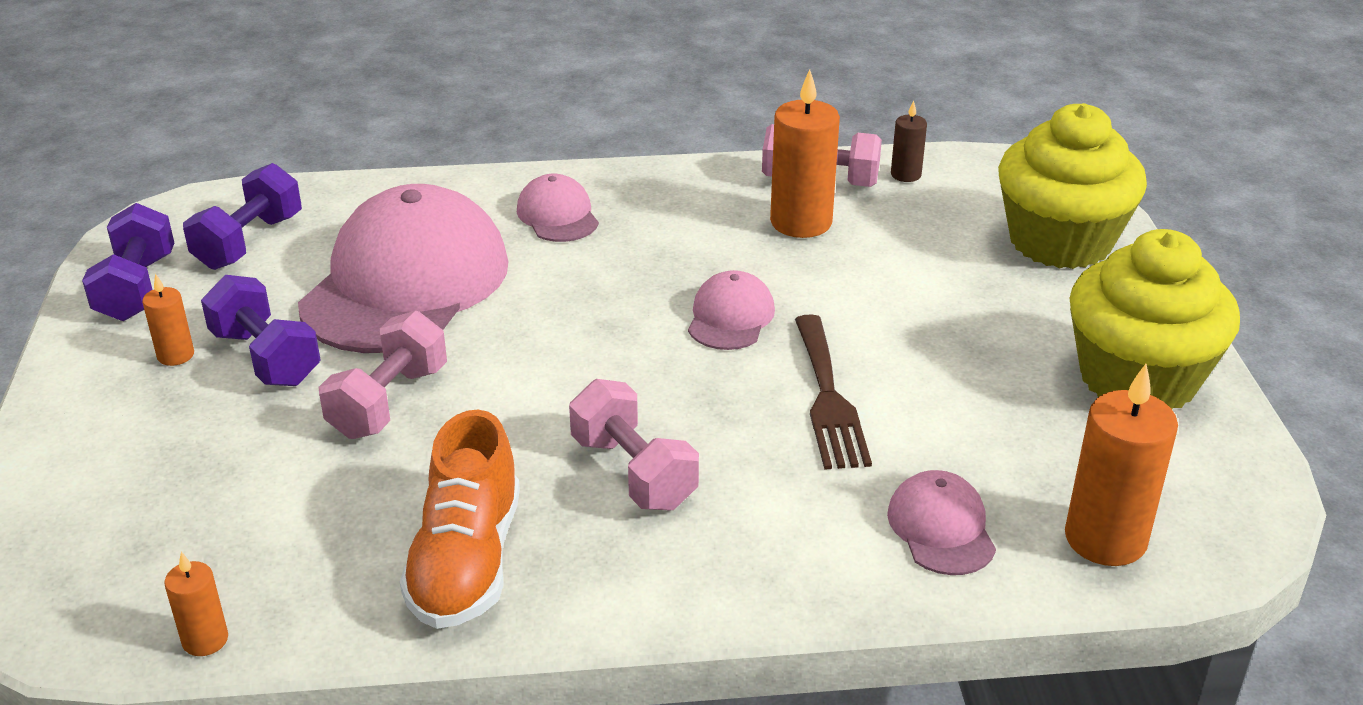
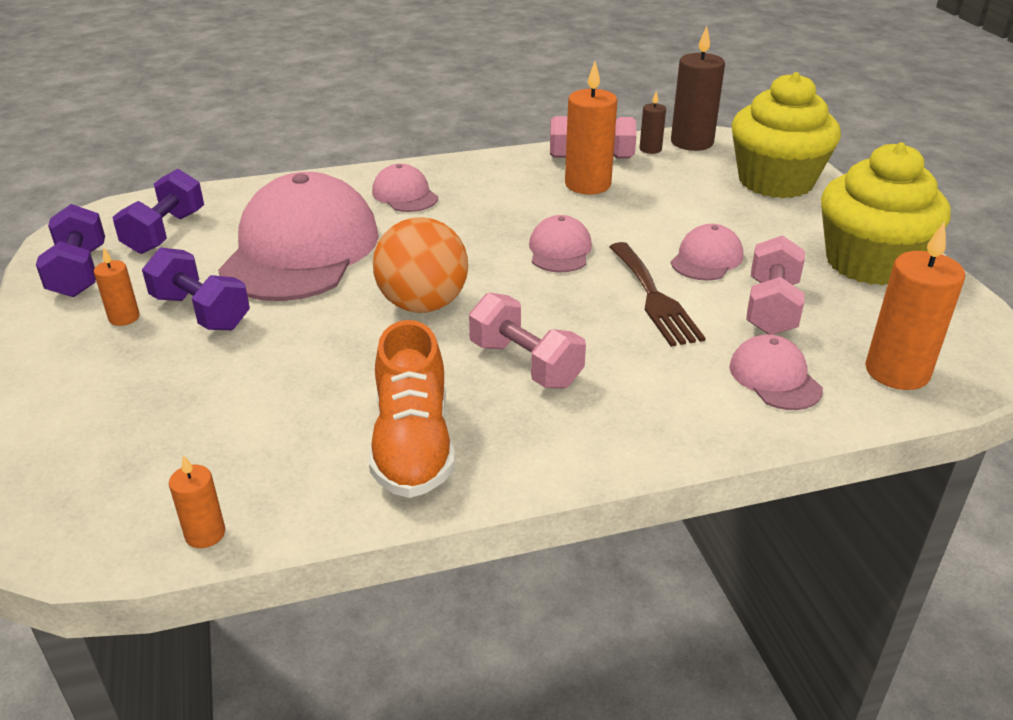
camera: 10 degrees left, 0 degrees up
(388, 402) = (312, 334): pink dumbbell -> pink dumbbell (771, 308)
(533, 376) = (423, 304): none -> orange ball
(919, 349) = (706, 259): none -> pink cap
(967, 169) = (692, 142): none -> brown candle

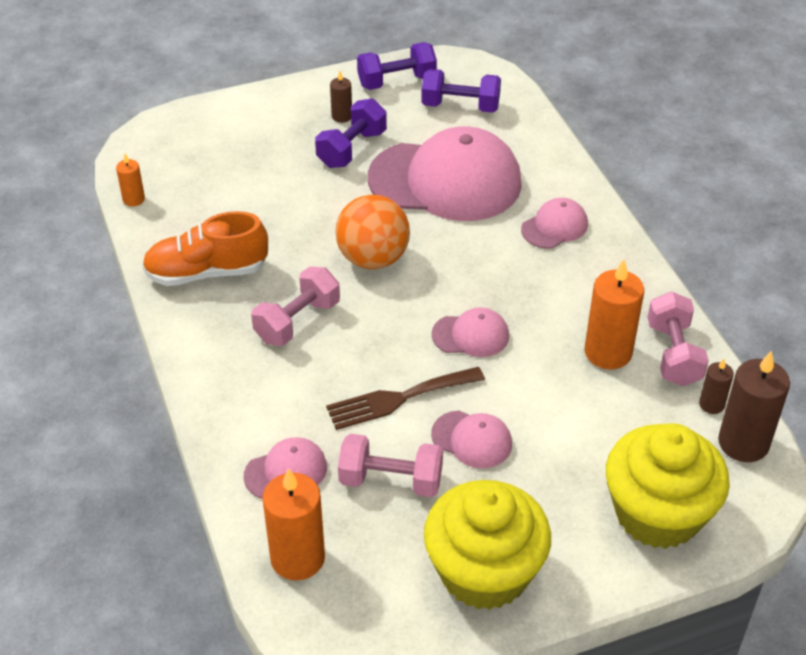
camera: 85 degrees right, 10 degrees up
(124, 318) = (341, 116): orange candle -> brown candle

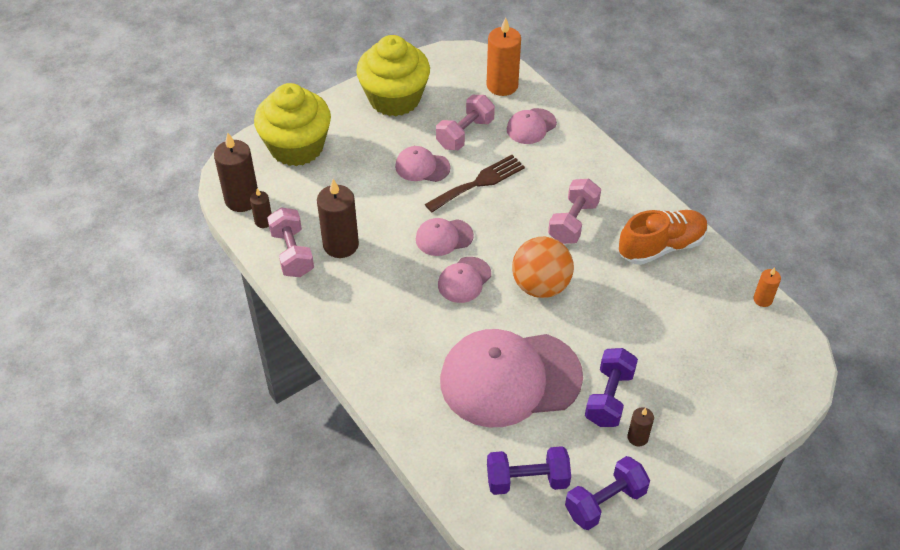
camera: 165 degrees right, 5 degrees up
(391, 480) = (465, 134): pink dumbbell -> pink dumbbell turned 45 degrees counterclockwise
(554, 227) = (401, 349): pink cap -> pink cap (464, 280)
(608, 352) = (341, 245): orange candle -> brown candle

